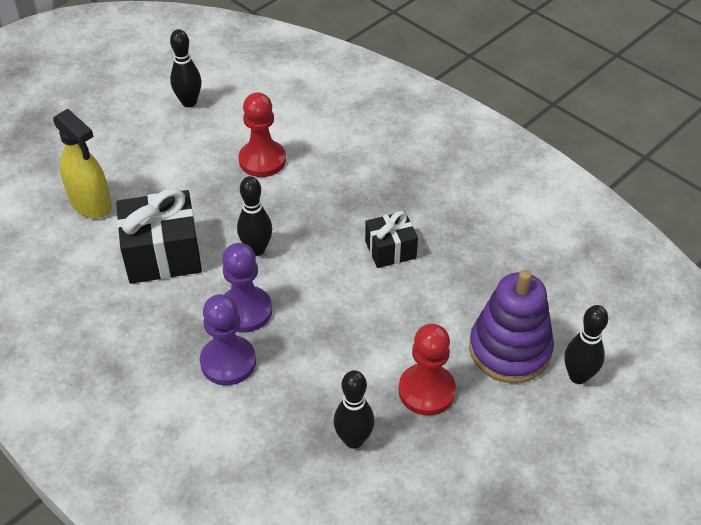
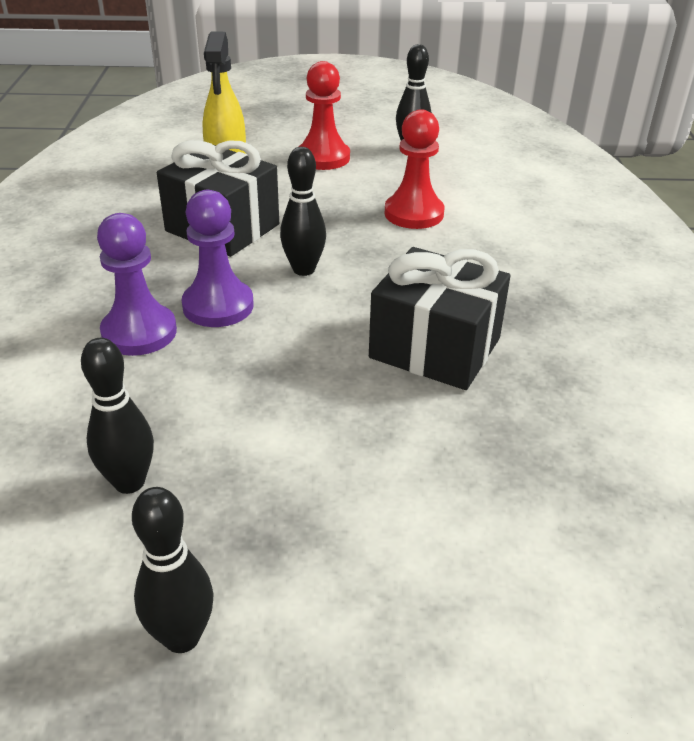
camera: 45 degrees right, 10 degrees down
(390, 250) = (435, 348): black gift -> black gift, size x1.70
(426, 391) = (273, 500): red pawn -> red pawn (323, 158)
(509, 349) = (436, 537): purple stacking toy -> none
(578, 376) = (490, 644): black bowling pin -> black bowling pin (182, 637)

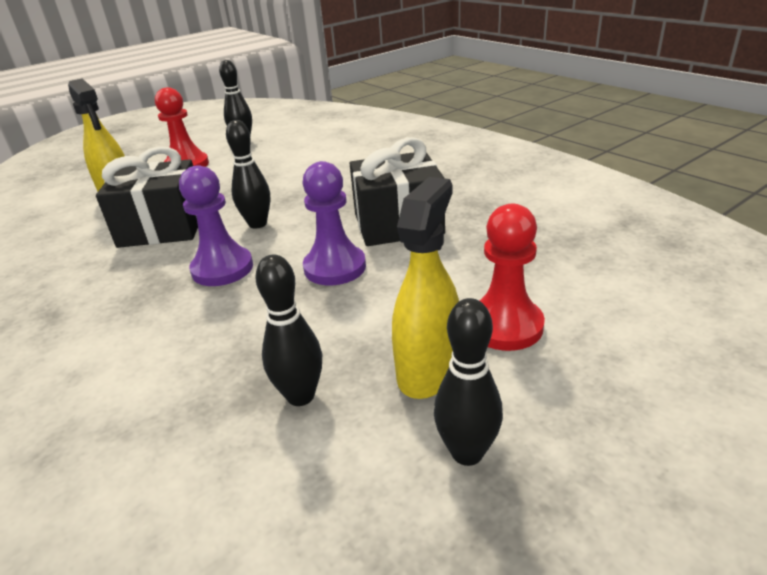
camera: 35 degrees left, 5 degrees down
(139, 332) = (180, 311): purple pawn -> purple pawn (335, 267)
(252, 535) = (428, 370): none -> yellow spray bottle
(414, 213) = (291, 169): red pawn -> red pawn (505, 326)

